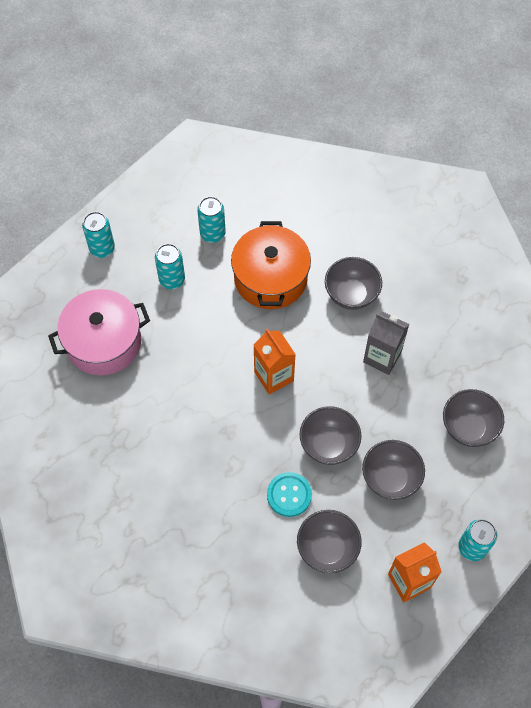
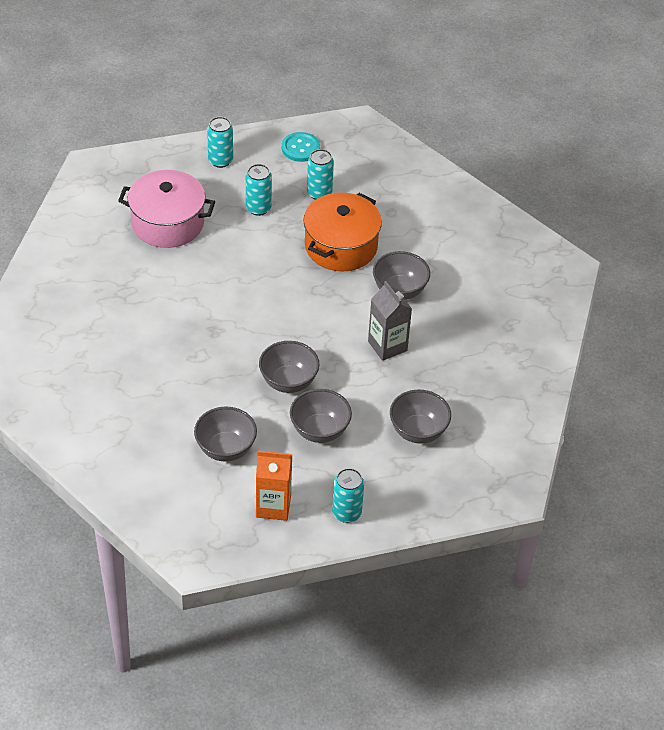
camera: 30 degrees right, 15 degrees down
(274, 376) = (284, 313): orange carton -> none
(289, 495) = (226, 398): turquoise button -> turquoise button (300, 148)

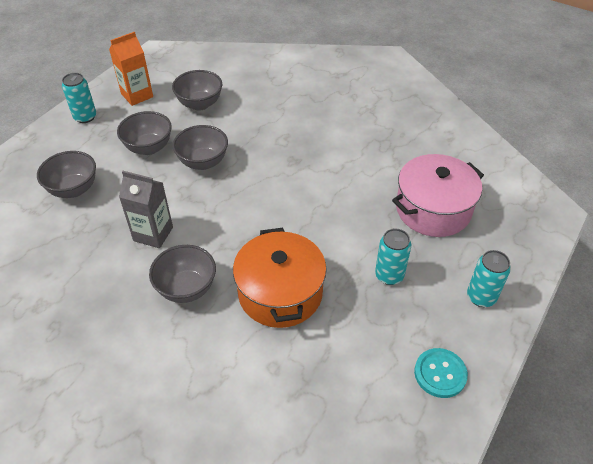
camera: 140 degrees right, 0 degrees up
(319, 193) = (360, 334): turquoise can -> none

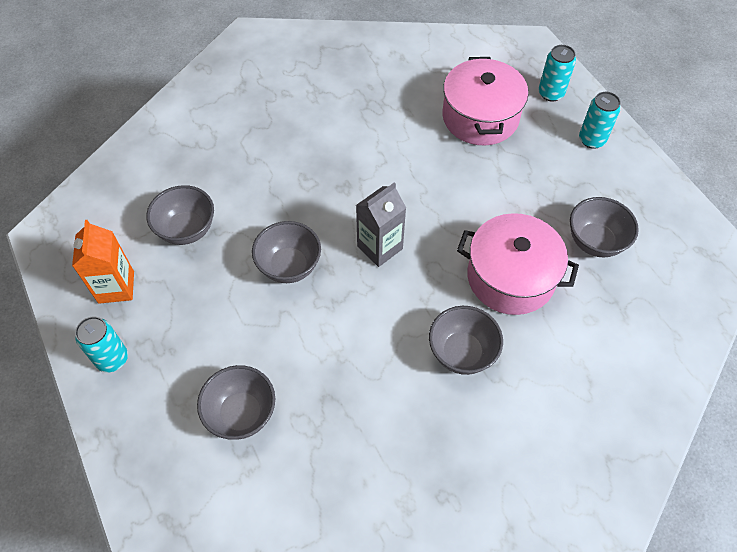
camera: 60 degrees left, 10 degrees up
(149, 148) = (225, 310): grey bowl -> grey bowl (595, 242)
(153, 234) = (368, 355): grey carton -> grey carton (380, 247)
(280, 293) = (510, 277): orange pot -> pink pot
(389, 275) = (536, 187): turquoise can -> turquoise can (551, 93)
(440, 373) = (650, 207): turquoise button -> none

